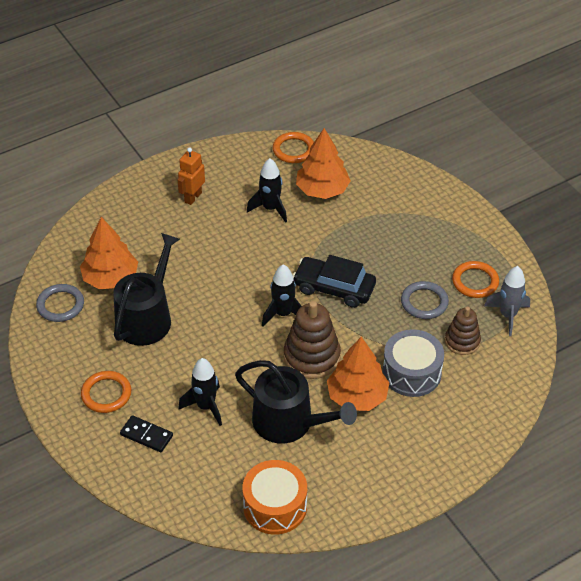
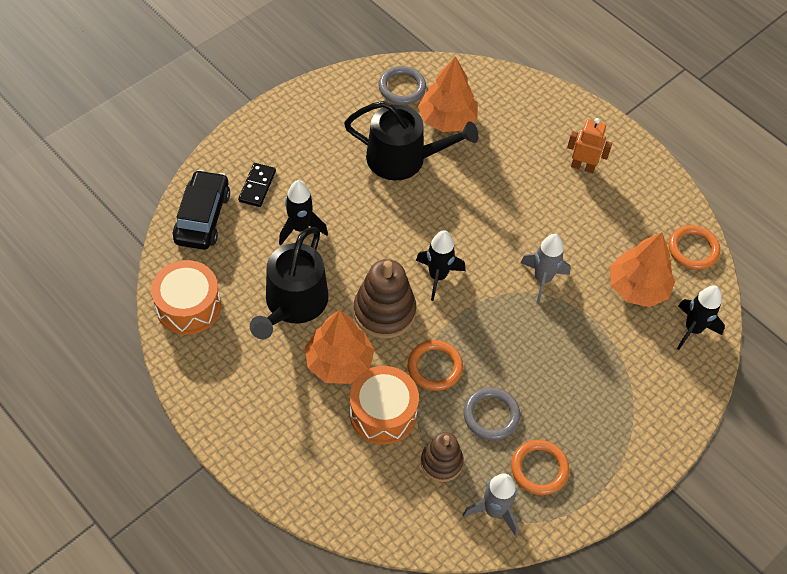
camera: 75 degrees right, 10 degrees up
(106, 394) = (300, 145): orange ring -> orange ring (435, 367)
(270, 208) = (590, 241): black rocket -> black rocket (693, 329)
(301, 246) = (542, 279): none -> grey rocket
(334, 288) = (488, 320): black car -> black car (202, 217)
(411, 373) = (383, 413): grey drum -> orange drum

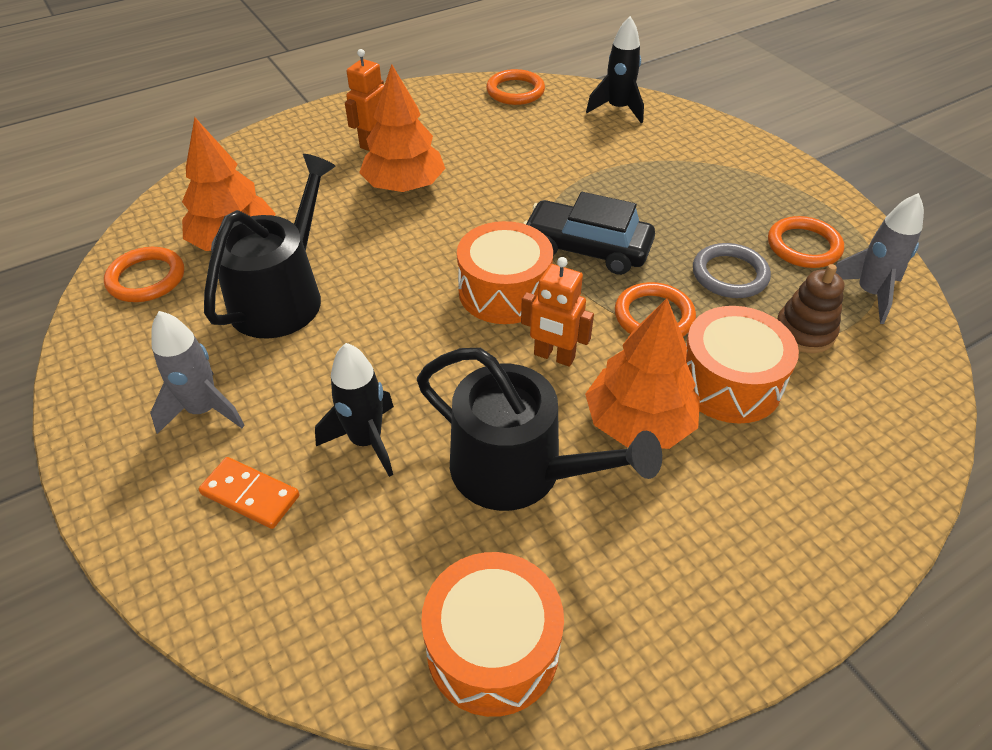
camera: 75 degrees left, 10 degrees down
(202, 217) = (285, 599): black car -> black car (587, 248)
(257, 186) = (250, 495): black domino -> orange domino
(384, 312) = (554, 356): brown stacking toy -> orange robot
(402, 87) = (146, 278): grey ring -> orange ring
(437, 276) = (504, 291): black rocket -> orange drum
(542, 279) = (530, 200): grey rocket -> grey rocket (204, 410)
(637, 287) = (557, 134): orange tree -> orange tree (404, 186)

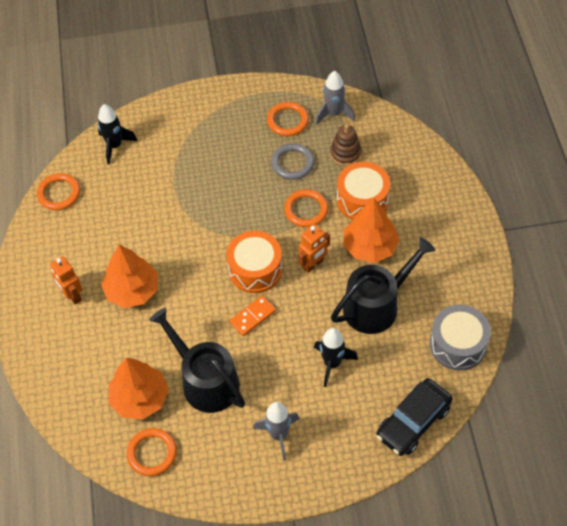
camera: 65 degrees left, 10 degrees up
(250, 495) = (344, 421): orange domino -> orange domino (252, 317)
(492, 647) = (457, 344): orange drum -> grey drum
(587, 248) = (240, 217): black car -> black car (413, 422)

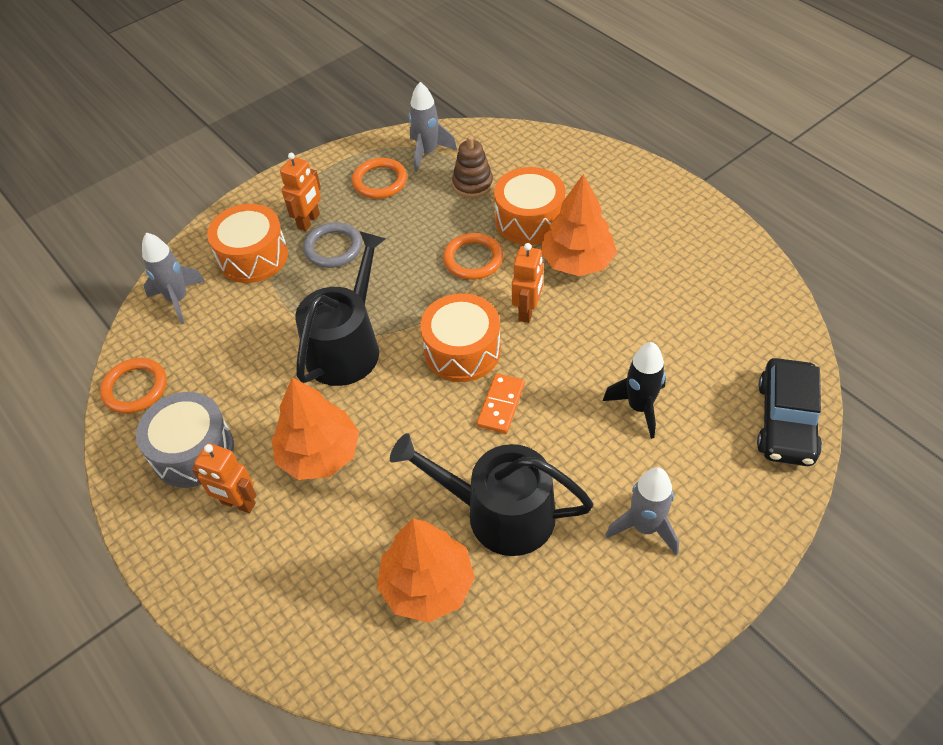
camera: 30 degrees left, 5 degrees down
(115, 146) = (178, 300): black rocket -> grey rocket
(152, 453) = (498, 649): orange ring -> none
(175, 138) = (253, 257): none -> orange drum
(224, 129) = (309, 221): none -> orange robot
(292, 163) = (419, 220): grey ring -> grey ring (333, 248)
(376, 305) = (635, 317): black watering can -> black watering can (347, 346)
(457, 344) = (759, 313): grey drum -> grey drum (193, 451)

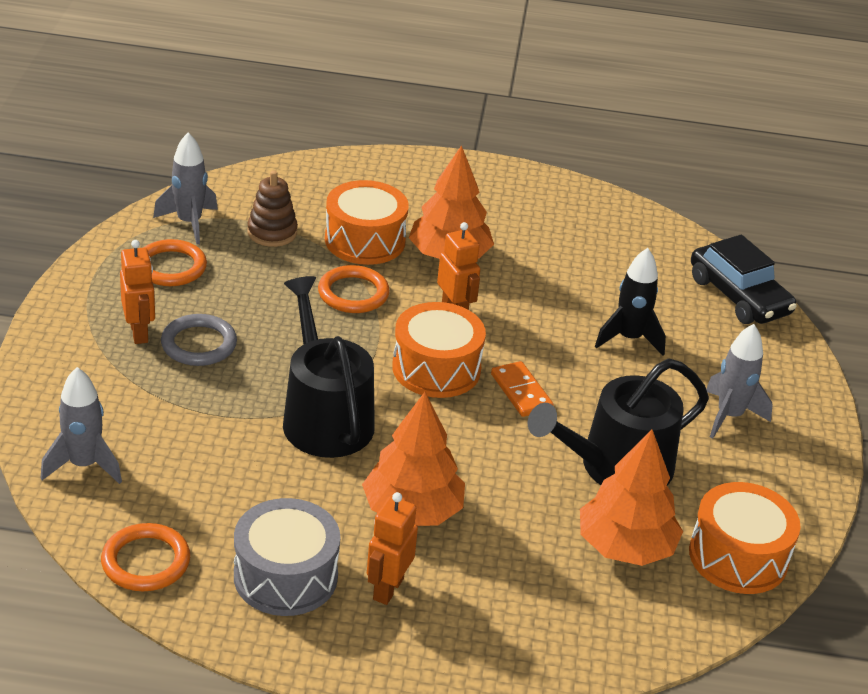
camera: 50 degrees left, 15 degrees down
(238, 503) = (387, 589): orange robot -> orange robot turned 135 degrees clockwise
(253, 257) = (118, 390): orange drum -> orange drum (738, 556)

